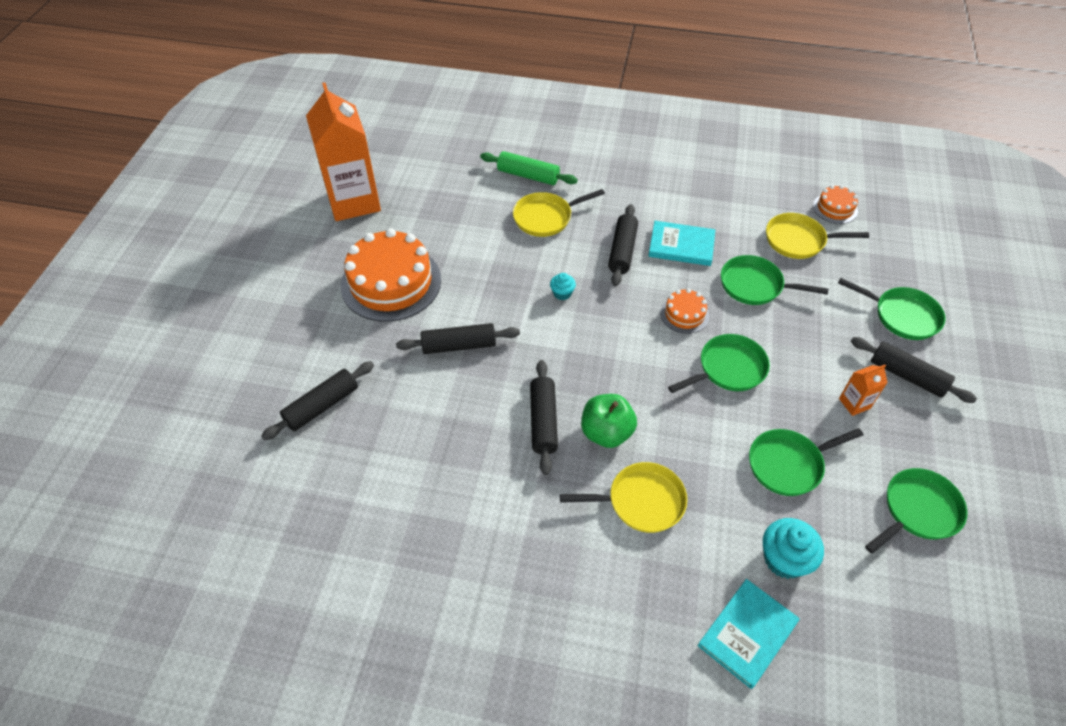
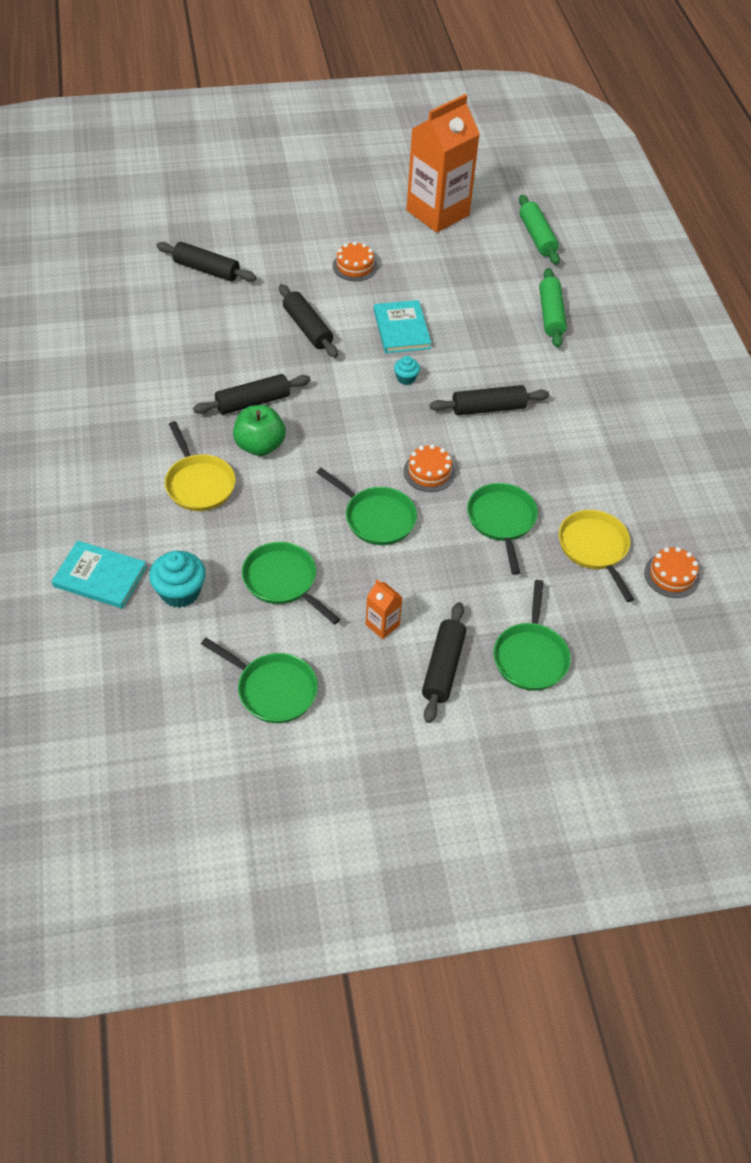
camera: 65 degrees right, 0 degrees up
(391, 282) = (355, 266): orange cake -> orange cake, size x0.47
(427, 151) = (537, 237): none -> green rolling pin
(546, 217) = (499, 342): yellow pan -> none
(681, 245) = (524, 451): turquoise book -> turquoise book (401, 329)

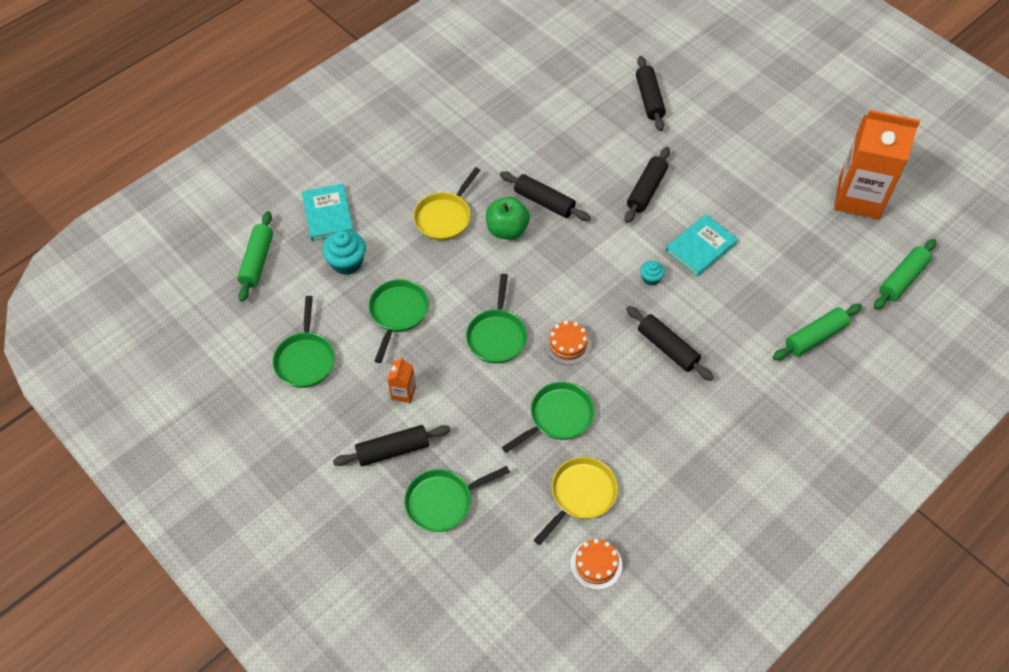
camera: 60 degrees right, 5 degrees up
(102, 671) = (257, 261): none -> green rolling pin
(355, 266) = (741, 180): orange cake -> none

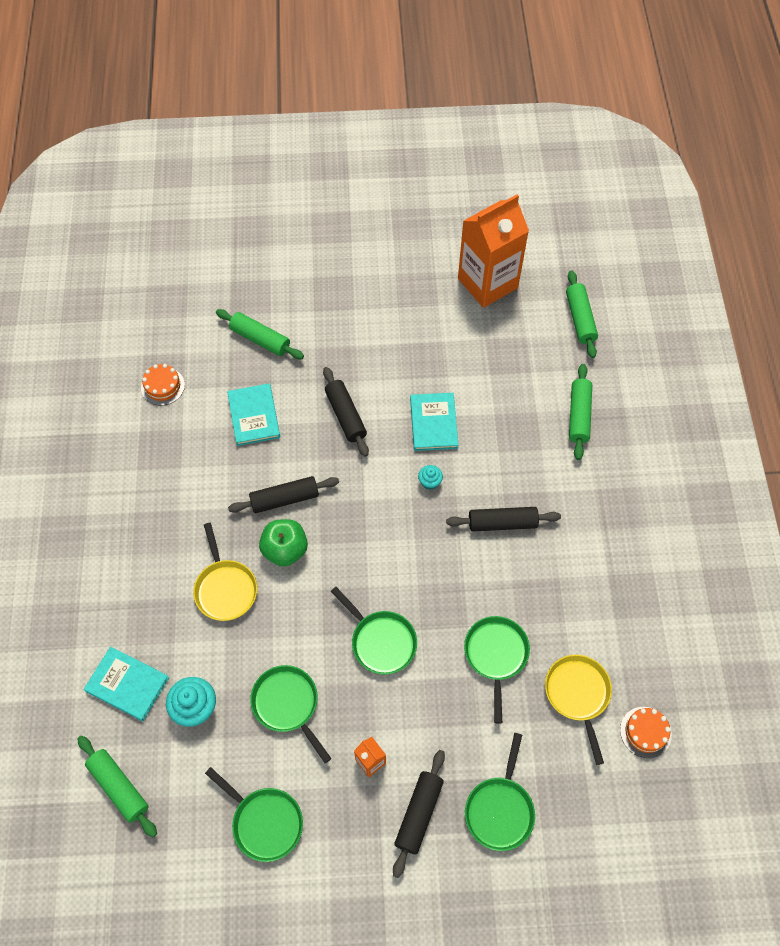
camera: 50 degrees left, 5 degrees up
(568, 344) = (436, 593): orange cake -> orange cake (163, 386)
(587, 139) = (254, 416): none -> turquoise book
(649, 99) = (260, 339): black rolling pin -> green rolling pin

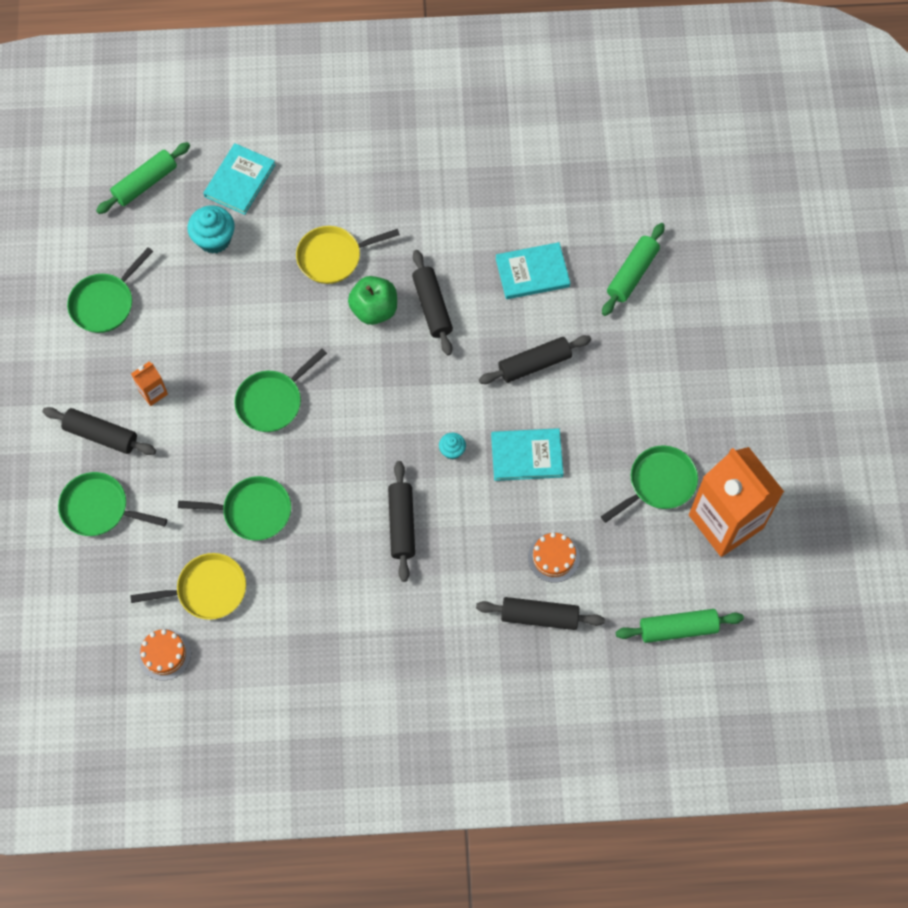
camera: 90 degrees right, 5 degrees up
(163, 386) = (567, 182): orange cake -> orange cake (553, 557)
(287, 704) = (212, 318): green pan -> green pan (658, 483)
(579, 415) = (539, 616): green rolling pin -> black rolling pin

